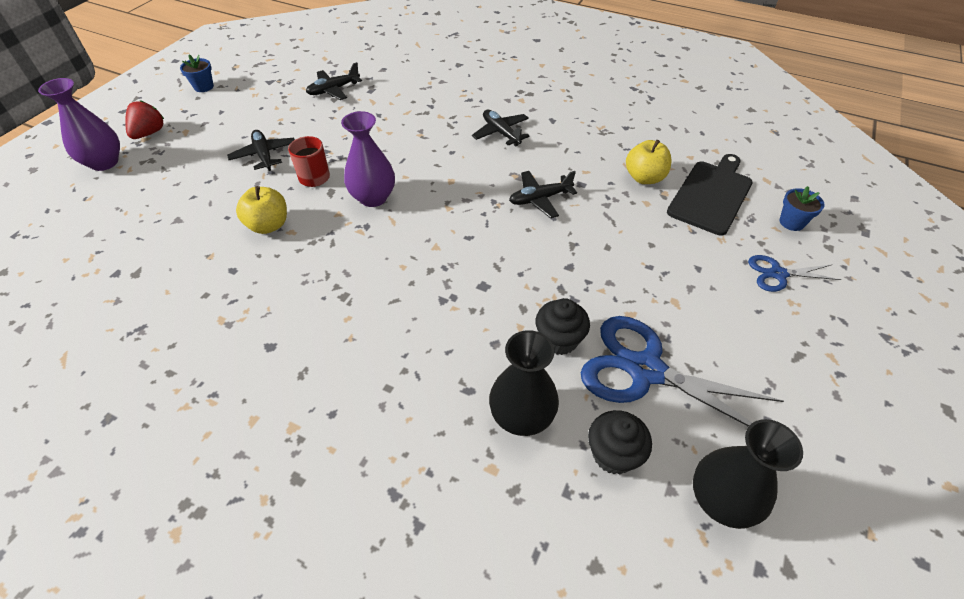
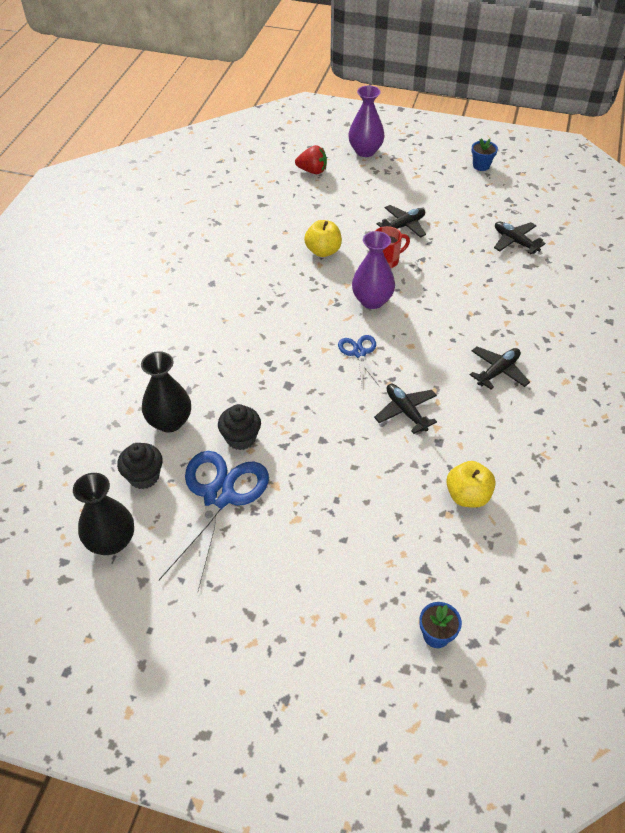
camera: 80 degrees right, 0 degrees up
(149, 133) = (407, 159): red strawberry -> red strawberry (312, 171)
(711, 195) = (459, 558): black cutting board -> none
(778, 274) = (351, 610): blue scissors -> blue scissors (359, 353)

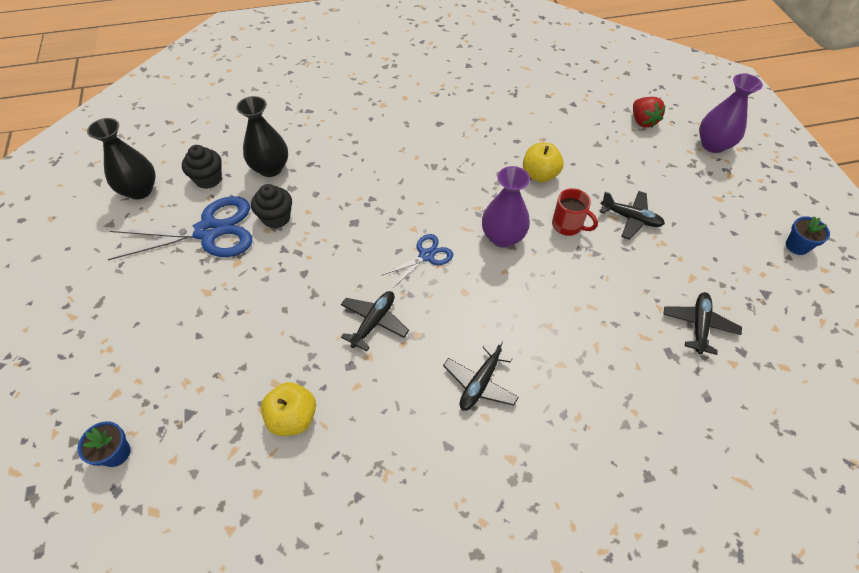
camera: 60 degrees right, 5 degrees up
(498, 371) = (480, 383): black plane -> black plane turned 105 degrees clockwise

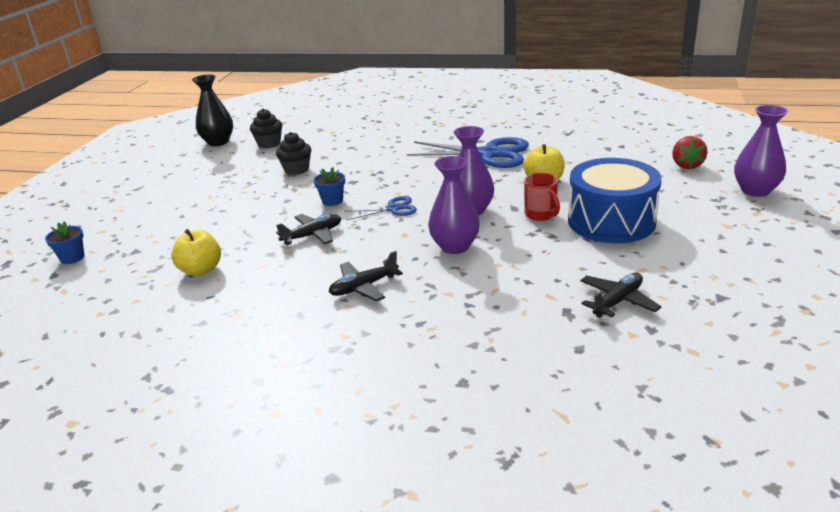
camera: 30 degrees right, 25 degrees down
(209, 231) = (242, 168): blue scissors -> blue scissors (489, 154)
(270, 168) = (318, 145): black vase -> none
(523, 295) = (455, 246): none -> purple vase
(630, 218) = (611, 221): black plane -> blue drum
(797, 246) = (795, 273): blue flower pot -> blue flower pot (332, 201)

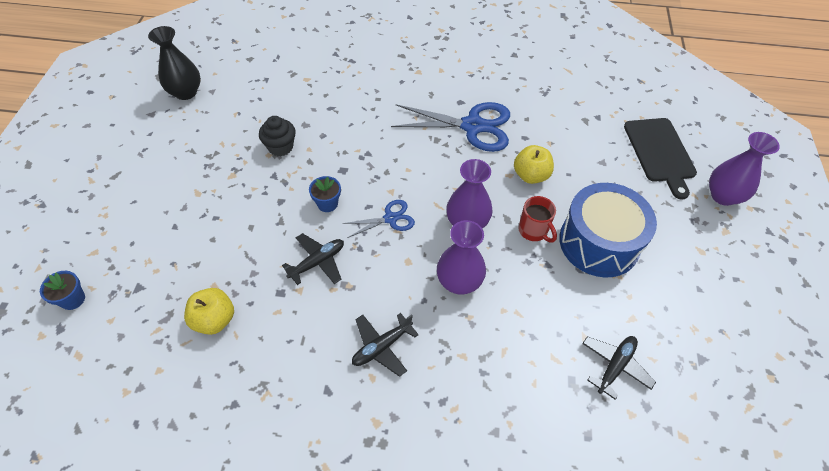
camera: 10 degrees left, 25 degrees up
(269, 144) = (242, 98): black cupcake -> none
(686, 165) = (660, 152): red strawberry -> black cutting board

